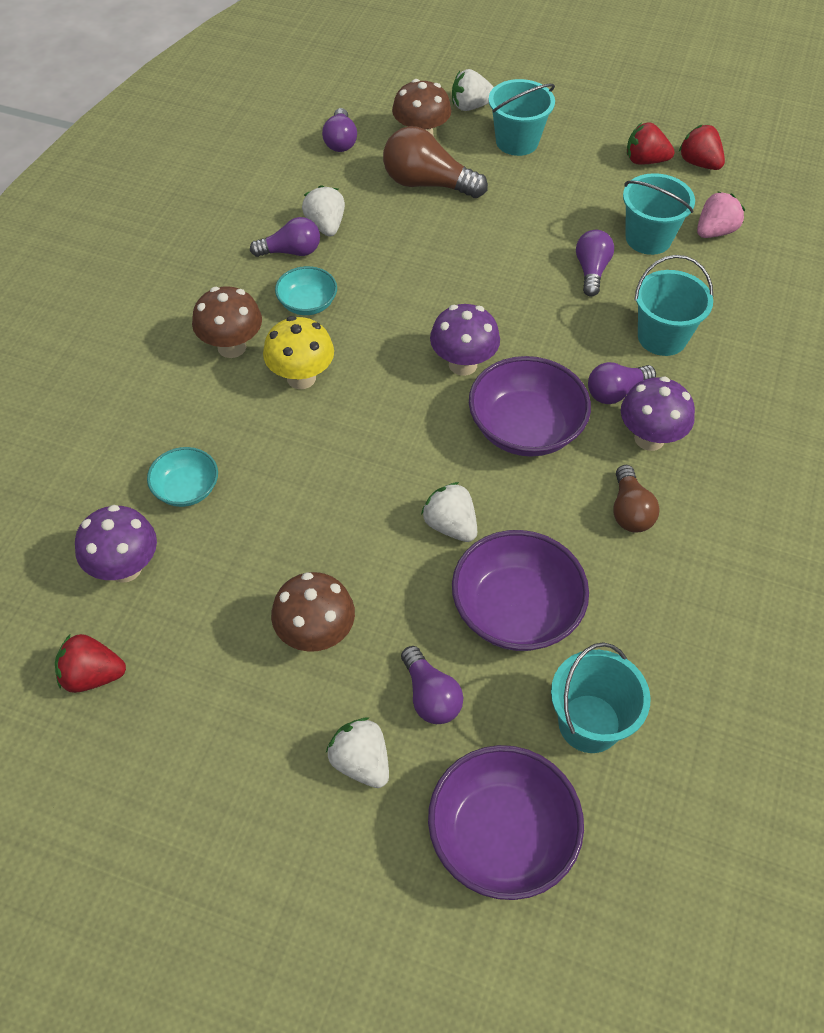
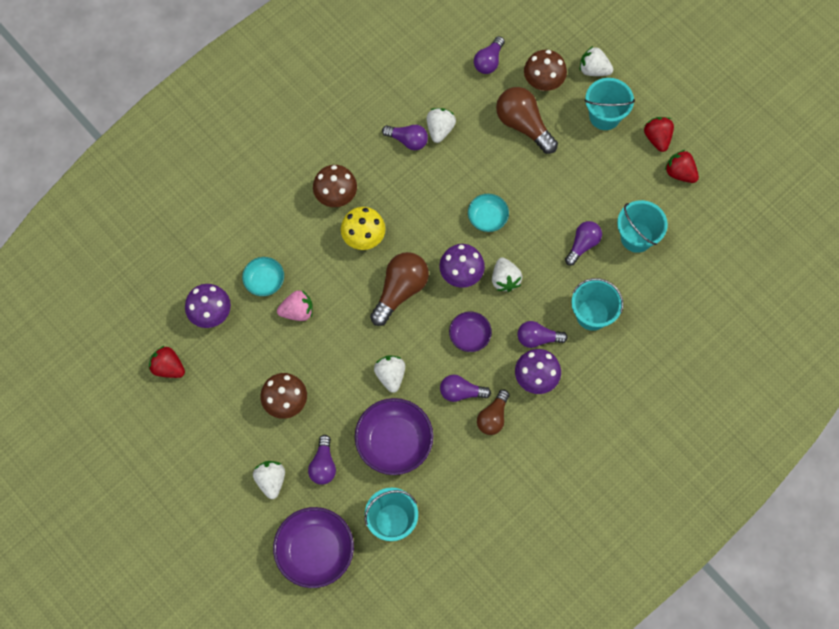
camera: 30 degrees right, 15 degrees up
(307, 303) = (396, 185): turquoise bowl -> turquoise bowl (487, 218)
(393, 417) = (400, 291): none -> brown light bulb
(524, 346) = (505, 279): none -> white strawberry
(525, 428) = (469, 336): purple bowl -> purple bowl, size x0.56
(564, 500) = (461, 392): none -> purple light bulb
(699, 163) = (715, 192): red strawberry -> red strawberry (657, 138)
(715, 231) = (684, 253): pink strawberry -> pink strawberry (297, 311)

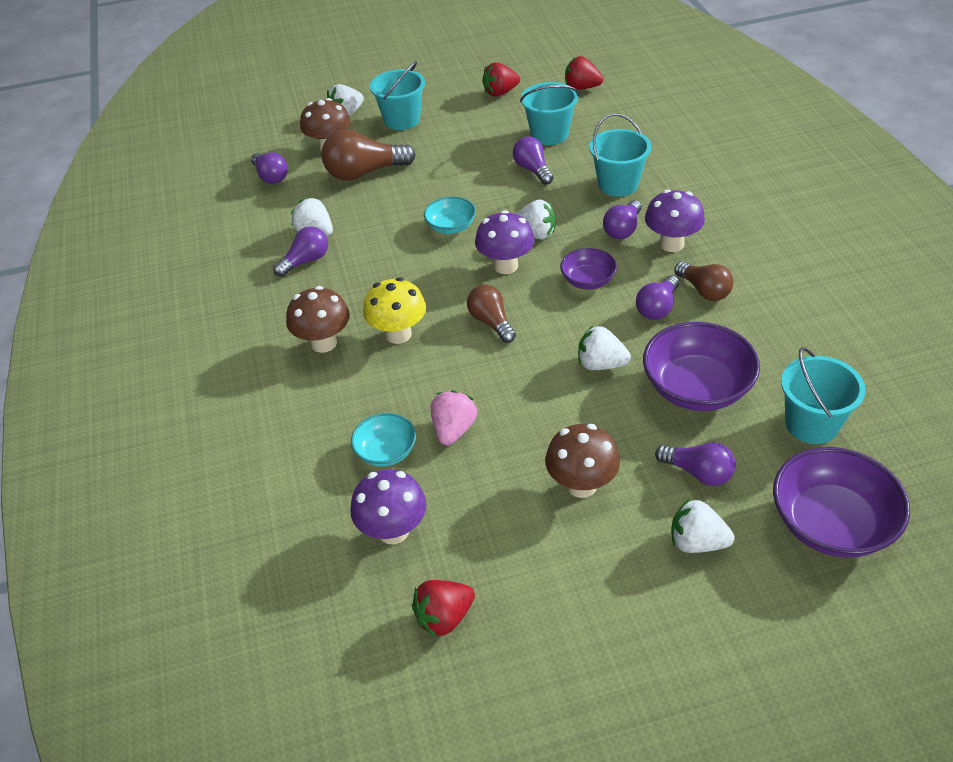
camera: 60 degrees left, 25 degrees down
(400, 291) = (491, 322): brown light bulb -> brown light bulb, size x0.62
(657, 138) = (453, 96): red strawberry -> red strawberry (581, 88)

